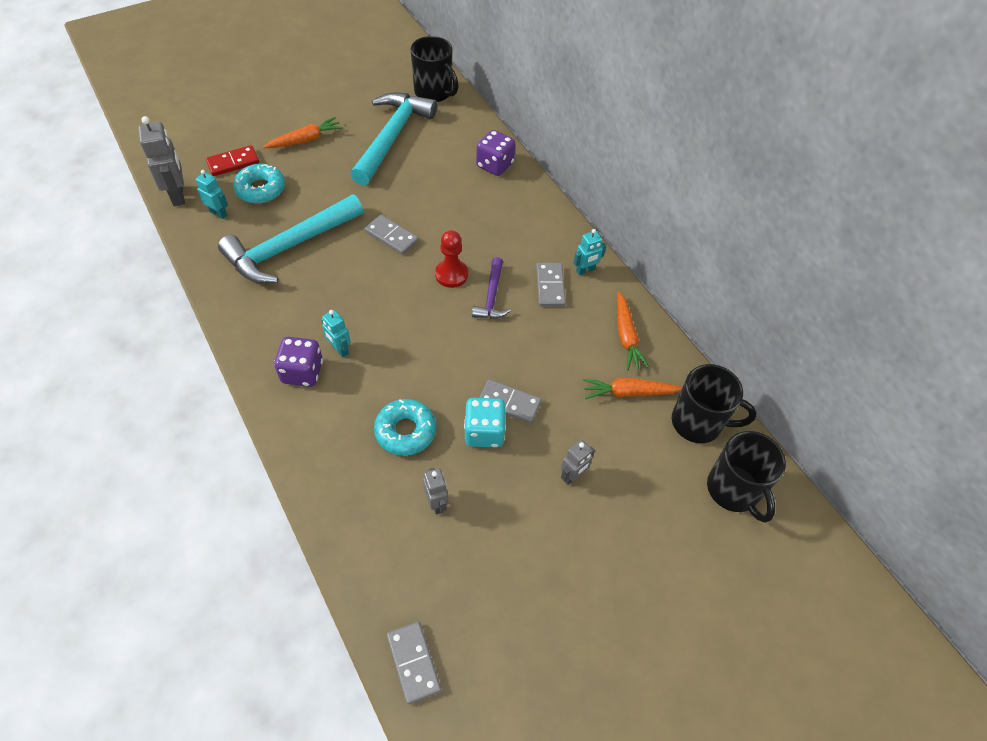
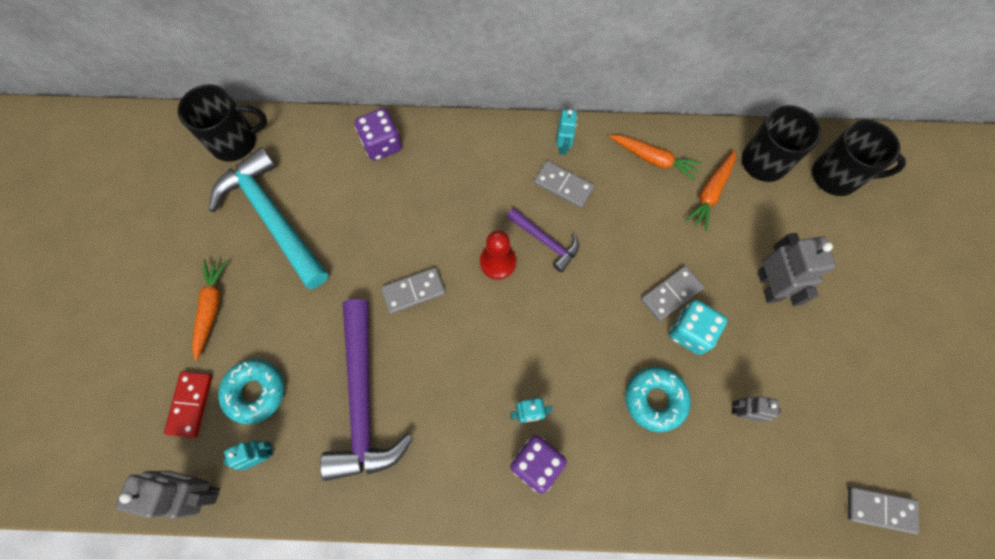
camera: 55 degrees left, 15 degrees up
(289, 247) = (363, 401): turquoise hammer -> purple hammer
(573, 476) = (768, 286): grey robot -> grey robot, size x1.70

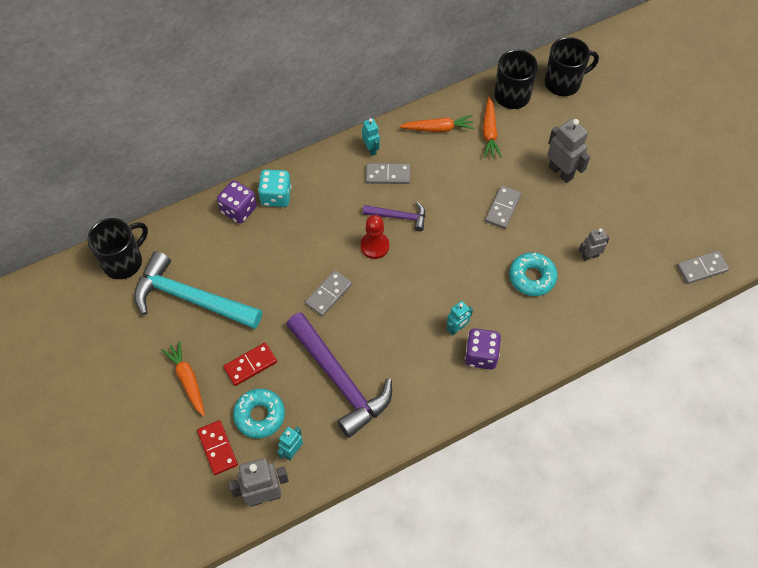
camera: 30 degrees left, 10 degrees down
(283, 327) = (250, 365): none -> red domino
(690, 332) = (529, 225): turquoise dice -> turquoise dice (276, 196)

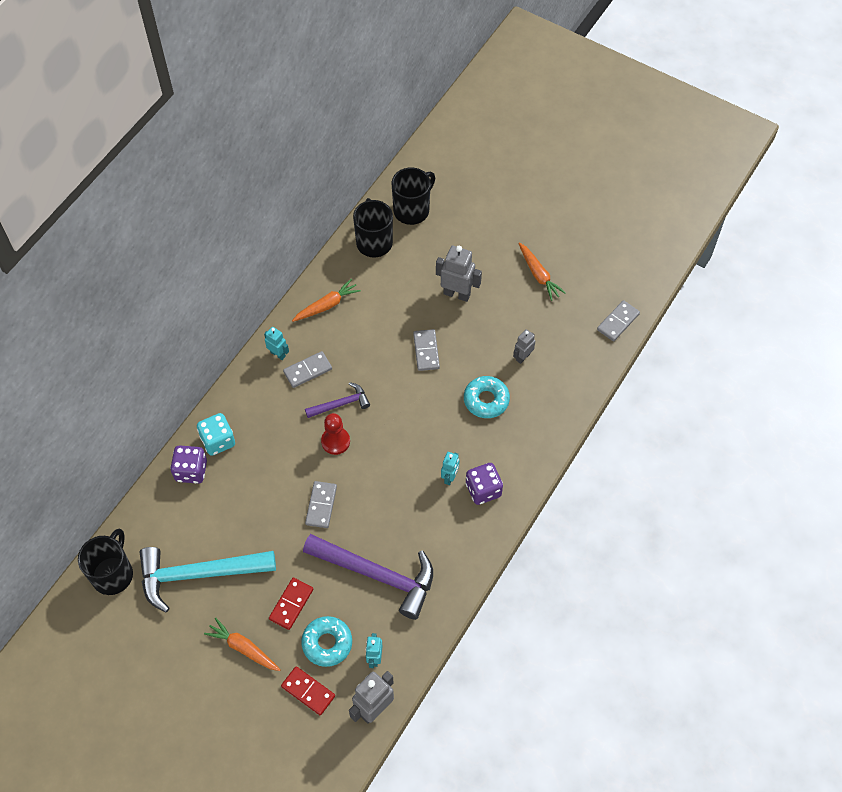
camera: 30 degrees left, 0 degrees up
(489, 132) = (374, 287): orange carrot -> orange carrot (539, 275)

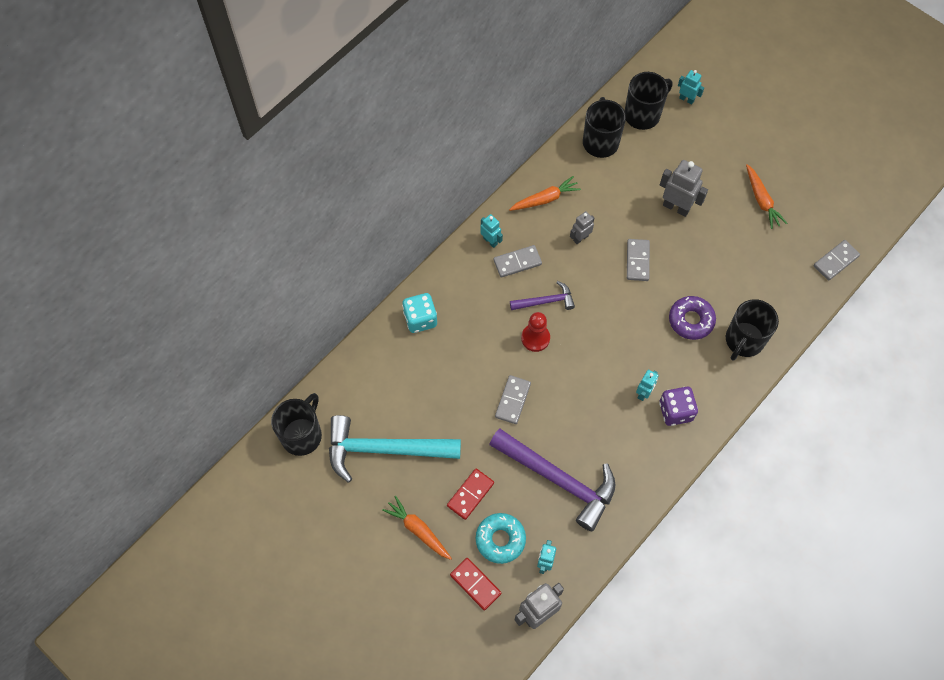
camera: 10 degrees right, 5 degrees up
(191, 471) = (390, 345): purple dice -> none
(452, 189) = (686, 99): none -> turquoise robot
(486, 400) = (691, 320): turquoise donut -> purple donut
(523, 357) = (734, 282): grey robot -> grey robot (580, 238)
(540, 411) = (744, 340): none -> black mug

